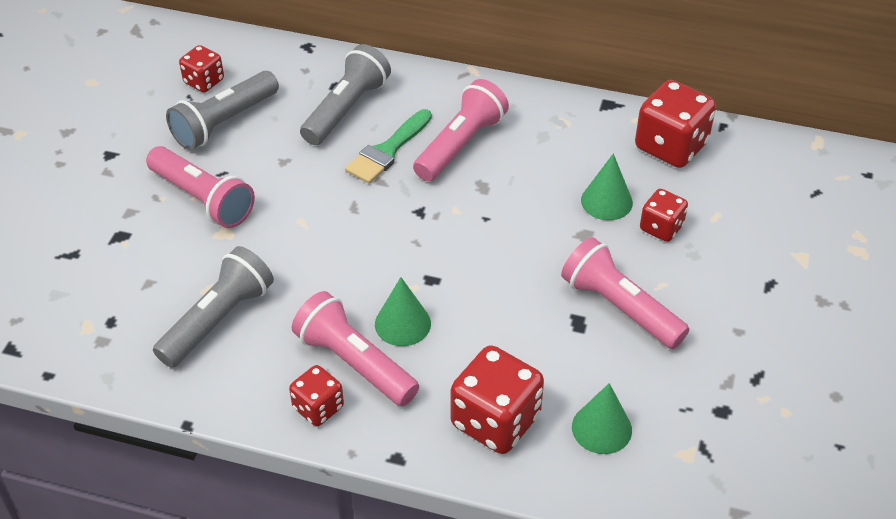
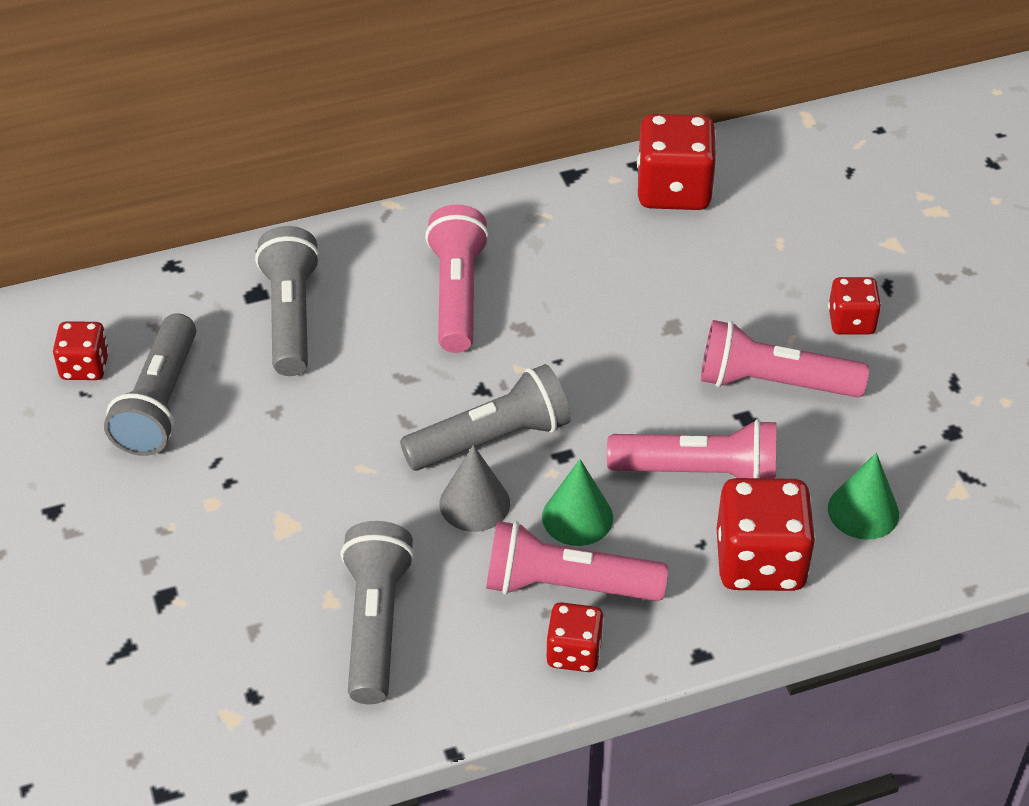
camera: 35 degrees left, 0 degrees up
(202, 199) = (223, 503): pink flashlight -> pink flashlight (699, 472)
(347, 279) = (474, 503): none -> grey cone
(387, 151) = (383, 341): green brush -> none
(395, 245) = (491, 439): none -> grey flashlight
(606, 201) = (663, 280): green cone -> none
(661, 228) = (740, 280): red dice -> red dice (851, 322)

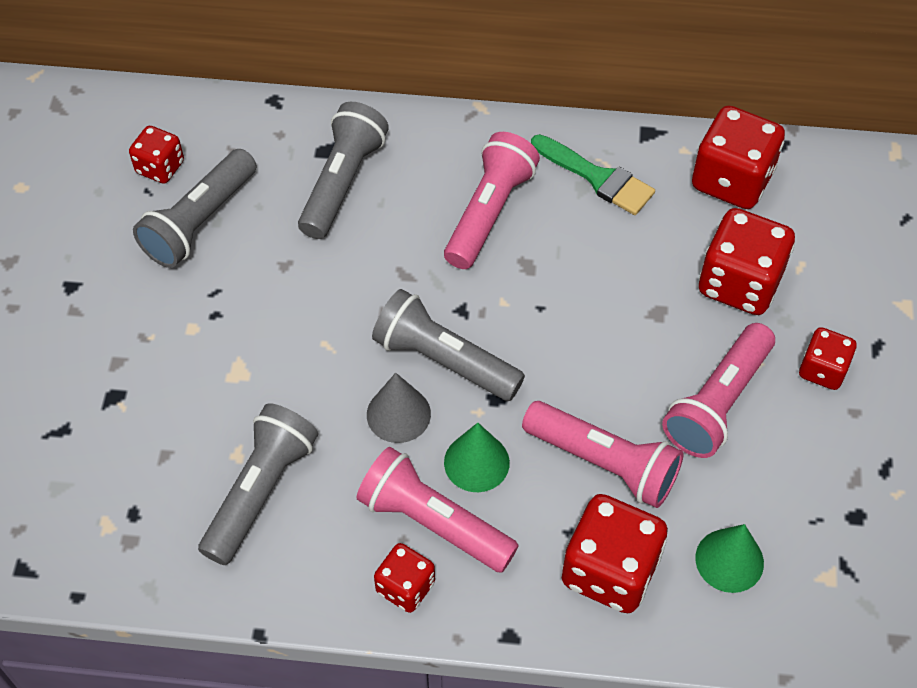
camera: 25 degrees right, 10 degrees up
(491, 439) = (444, 360): grey flashlight -> grey flashlight turned 150 degrees counterclockwise
(545, 229) = (597, 177): none -> green brush
(733, 275) = (739, 283): none -> red dice
(773, 383) = (717, 402): pink flashlight -> pink flashlight turned 90 degrees counterclockwise

